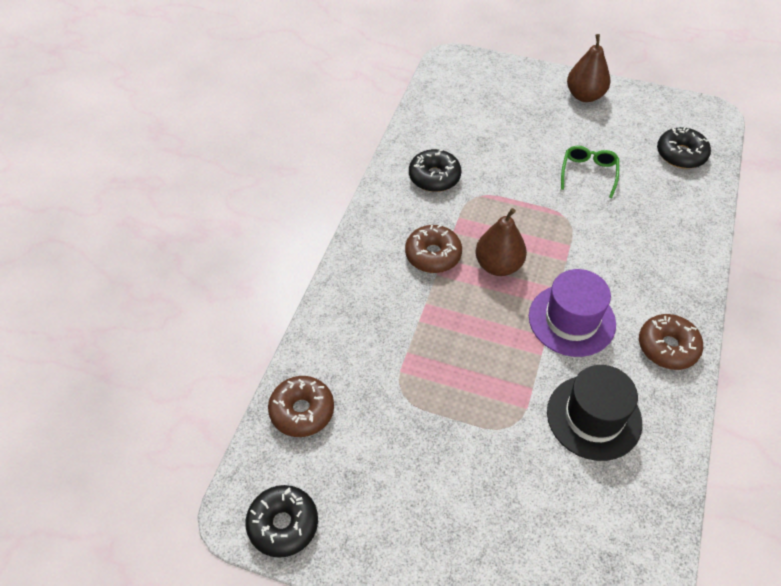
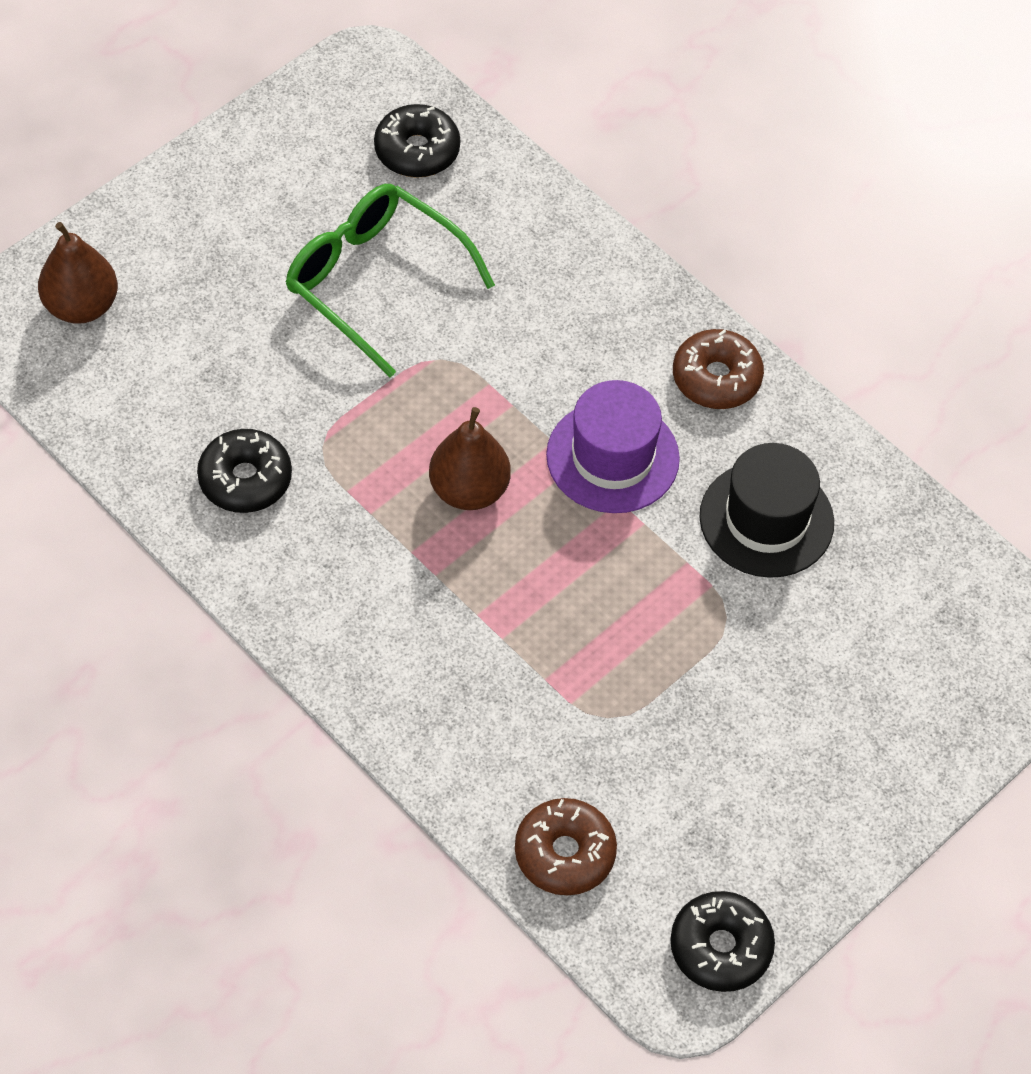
camera: 65 degrees left, 5 degrees up
(433, 255) = (397, 561): brown donut -> none
(585, 96) = (215, 188): brown pear -> brown pear (81, 306)
(588, 173) = (374, 281): green glasses -> green glasses, size x1.81

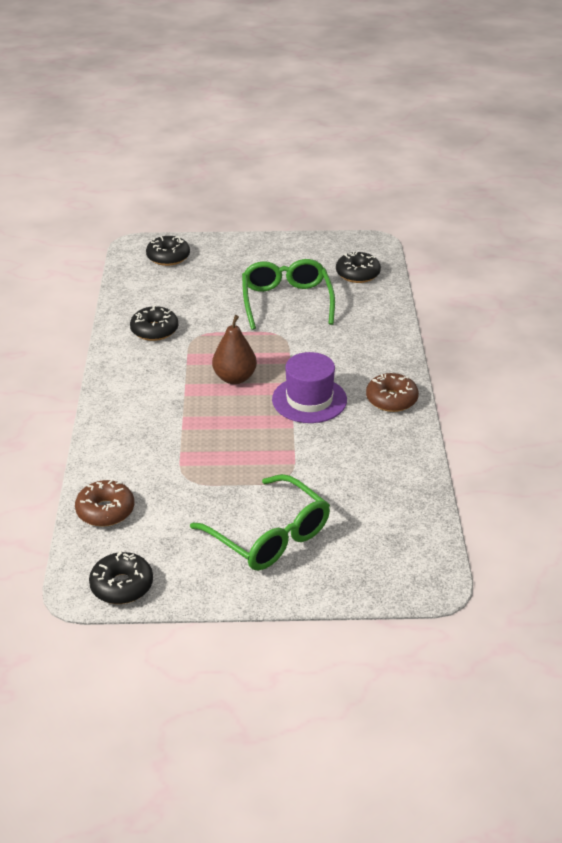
camera: 45 degrees right, 20 degrees down
(81, 306) = (168, 257): brown pear -> black donut
(766, 519) = (350, 456): black hat -> none
(808, 728) = (269, 536): none -> green glasses

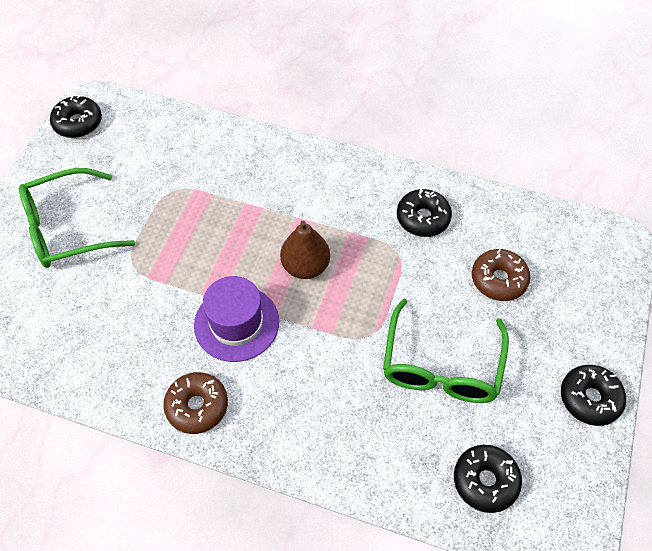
camera: 110 degrees right, 20 degrees up
(105, 511) = (165, 128): brown donut -> brown donut (498, 280)
(168, 257) = (583, 267): black donut -> black donut (589, 398)
(286, 301) = (441, 366): green glasses -> green glasses turned 90 degrees clockwise

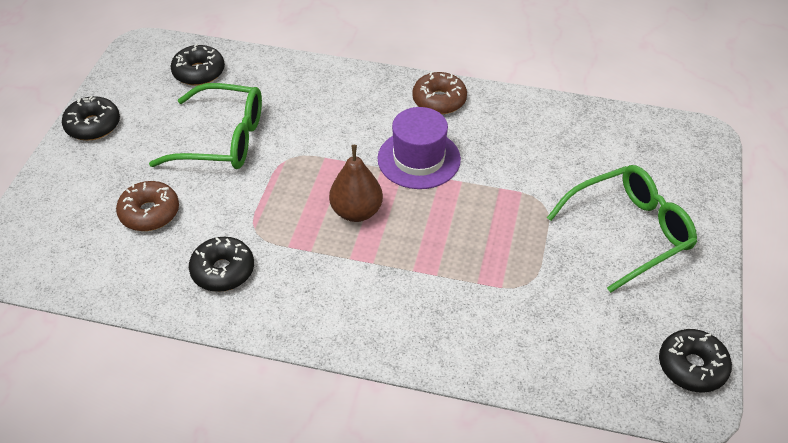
camera: 175 degrees right, 10 degrees down
(441, 366) = (222, 139): green glasses -> green glasses turned 90 degrees clockwise

